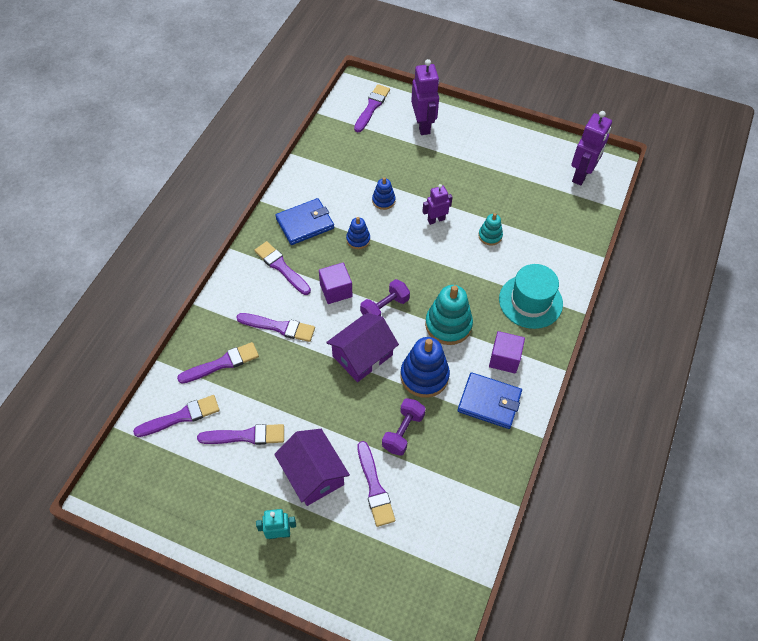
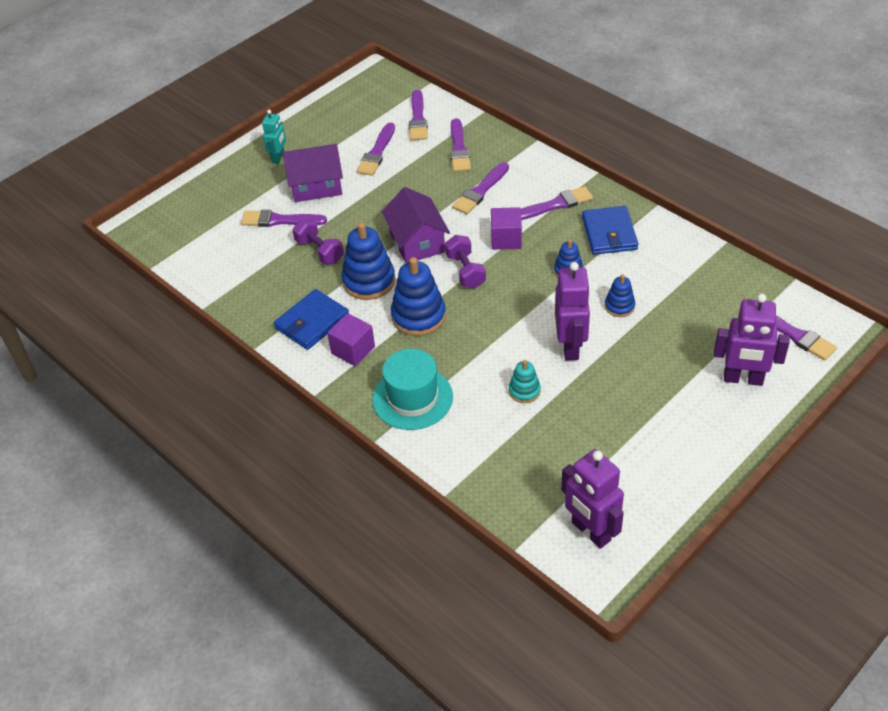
camera: 115 degrees right, 10 degrees down
(436, 220) = (570, 346): purple robot -> purple robot, size x1.67
(448, 325) = (418, 316): turquoise stacking toy -> blue stacking toy

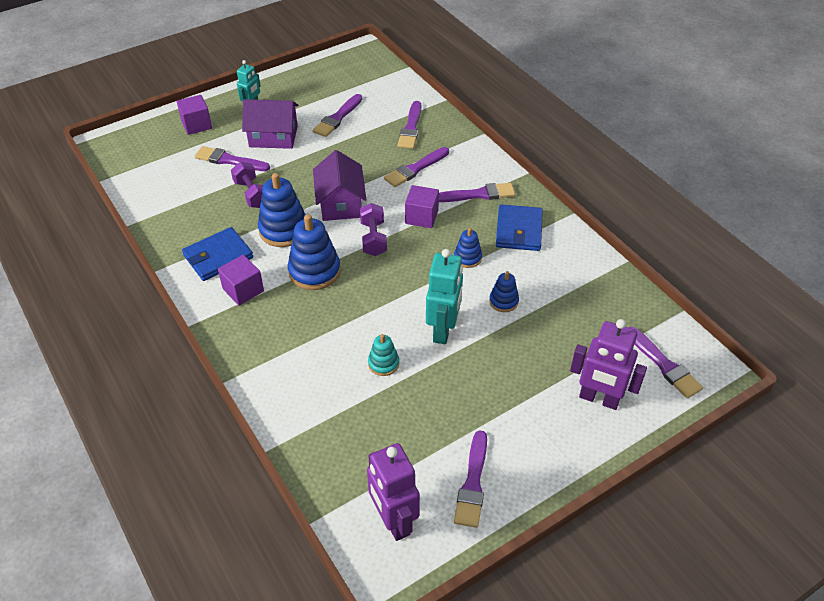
camera: 10 degrees right, 0 degrees up
(227, 189) = (196, 125): none -> purple cube
(412, 398) = (278, 347): turquoise hat -> none
(418, 119) = (385, 95): purple brush -> purple brush (472, 483)
(570, 346) = (443, 330): purple robot -> turquoise robot

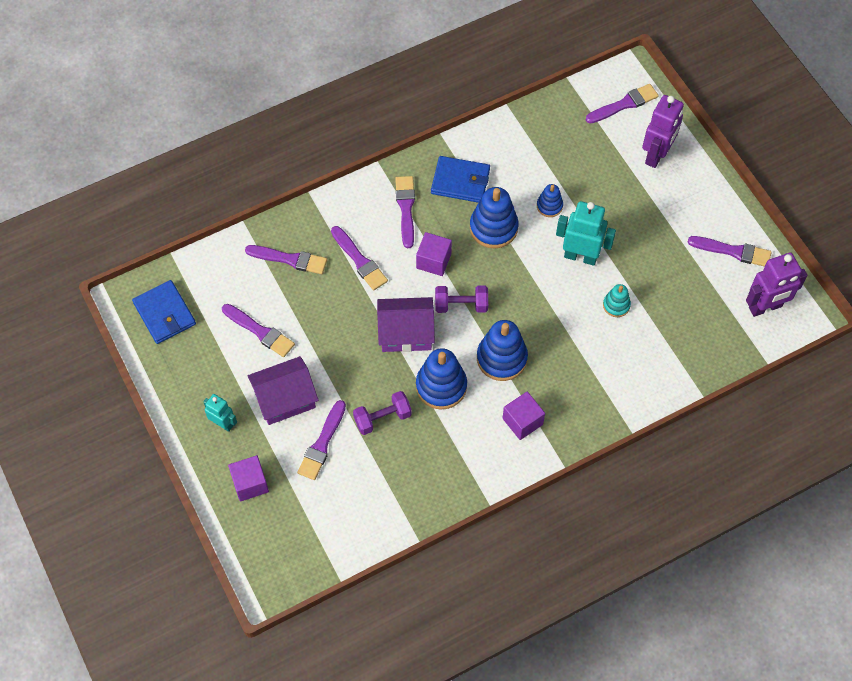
camera: 85 degrees left, 15 degrees up
(218, 256) = (475, 447): blue wallet -> blue wallet (164, 314)
(273, 136) = (285, 399): purple house -> purple house turned 60 degrees clockwise
(467, 258) = (493, 228): blue stacking toy -> blue stacking toy, size x1.83

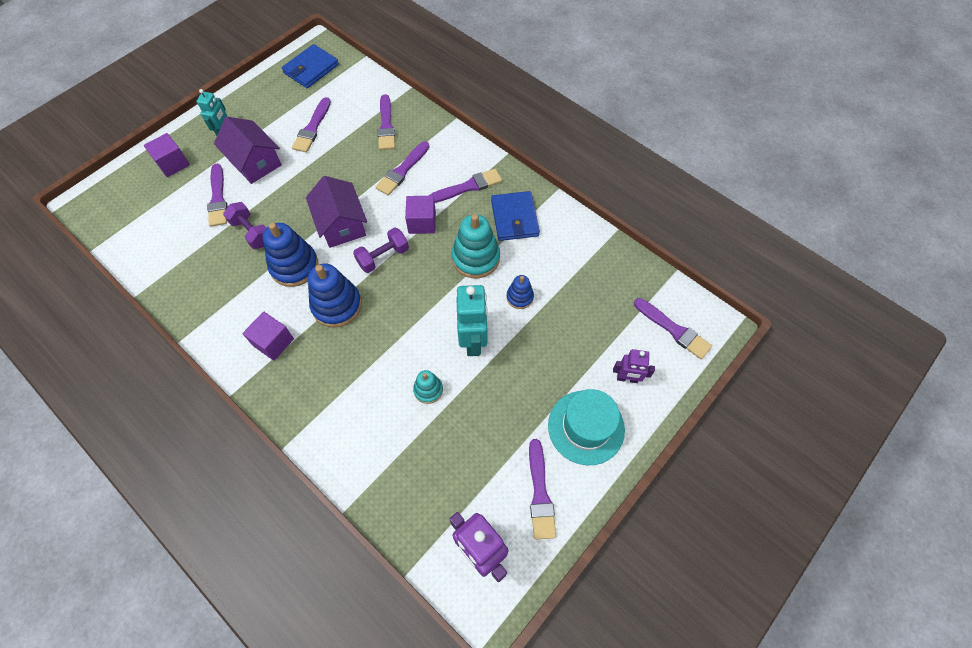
camera: 70 degrees right, 0 degrees up
(322, 444) = (218, 198): purple brush -> purple brush turned 105 degrees counterclockwise
(461, 305) = (383, 257): purple dumbbell -> purple dumbbell turned 75 degrees clockwise
(493, 228) = (476, 258): blue stacking toy -> turquoise stacking toy
(656, 155) = (627, 378): purple robot -> purple robot, size x0.60
(689, 200) = (586, 427): none -> turquoise hat

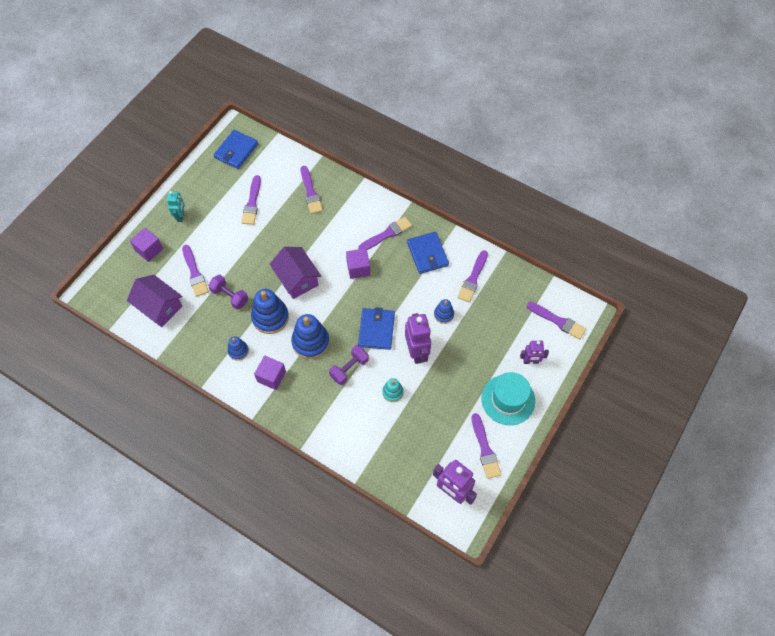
camera: 10 degrees left, 0 degrees up
(241, 302) = (238, 351): none -> blue stacking toy
(255, 162) = (214, 238): purple house -> purple house (159, 307)
(383, 257) = (335, 300): purple dumbbell -> purple dumbbell (349, 369)
(402, 171) = (333, 228): purple brush -> purple brush (473, 279)
(426, 303) = (376, 330): none -> blue wallet
(473, 341) = (417, 352): turquoise robot -> purple robot
(476, 258) = (405, 290): turquoise stacking toy -> none

